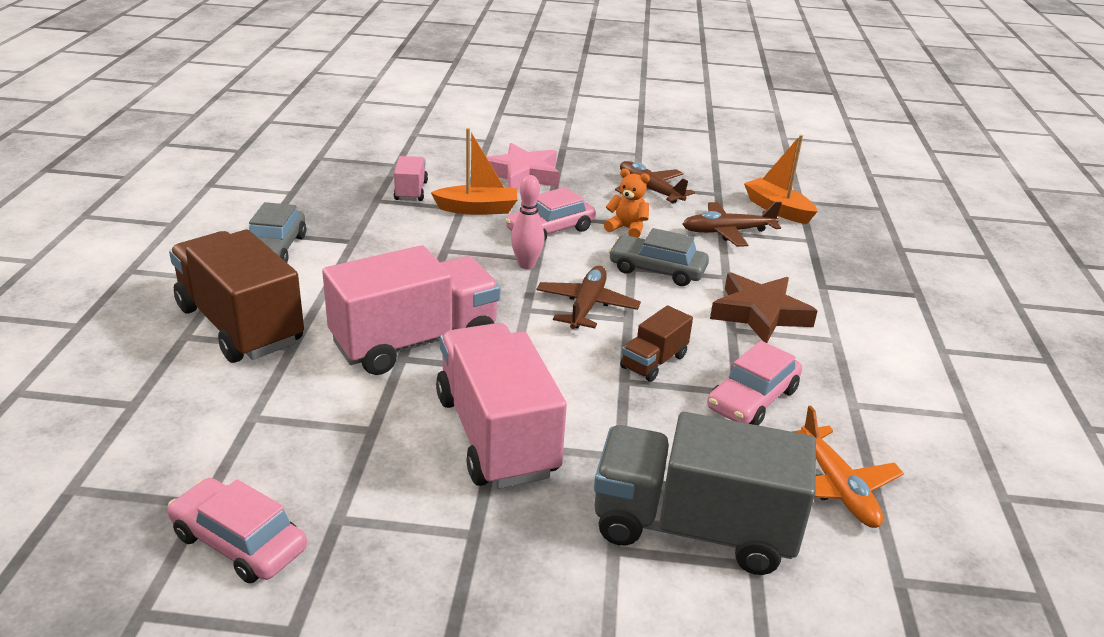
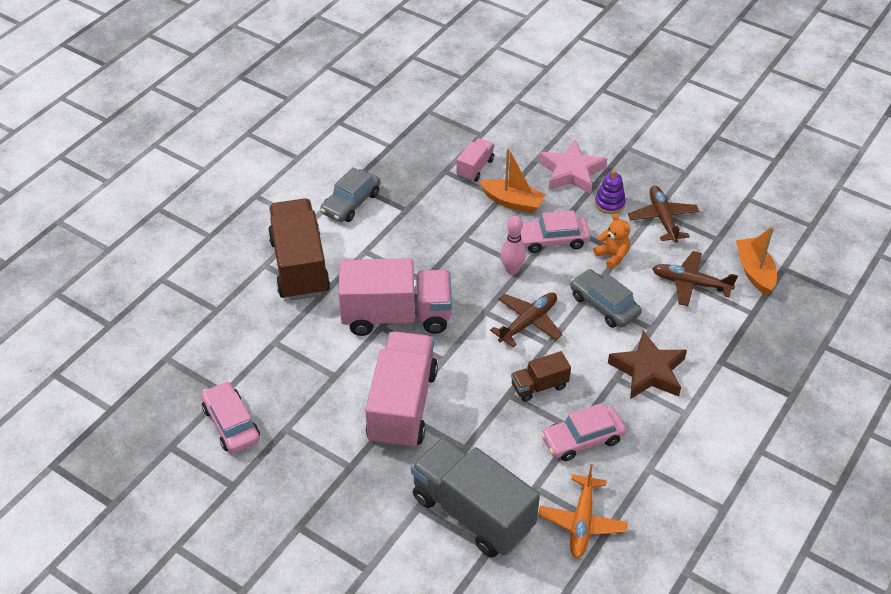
camera: 30 degrees right, 15 degrees up
(585, 189) = (609, 203): none -> purple stacking toy

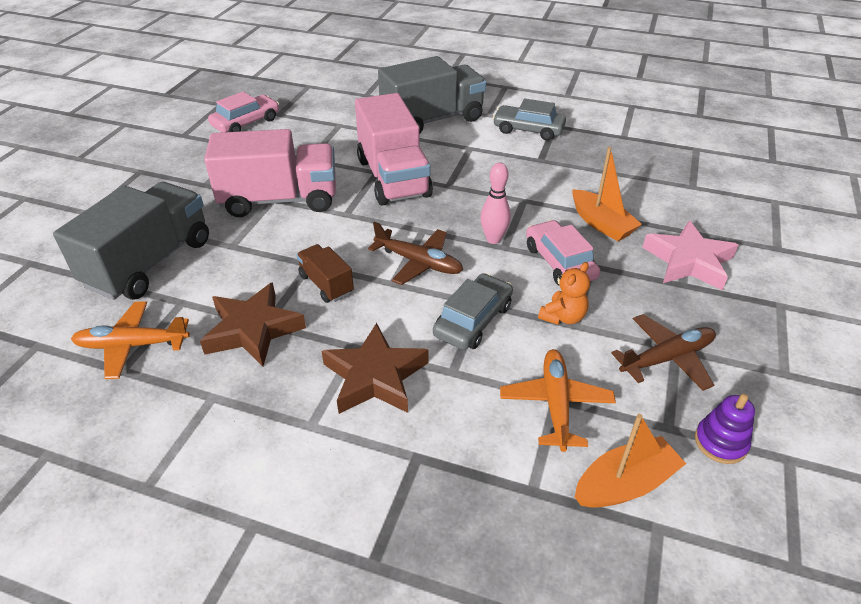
camera: 75 degrees right, 5 degrees down
(299, 266) = (432, 120): brown truck -> grey truck
(475, 168) = (635, 190): pink truck -> none
(512, 202) = (601, 224): orange boat -> orange boat turned 45 degrees counterclockwise
(582, 439) = (253, 329): pink car -> brown star
(609, 203) = (658, 302): purple stacking toy -> purple stacking toy (720, 442)
(691, 284) = (555, 404): brown plane -> orange plane

